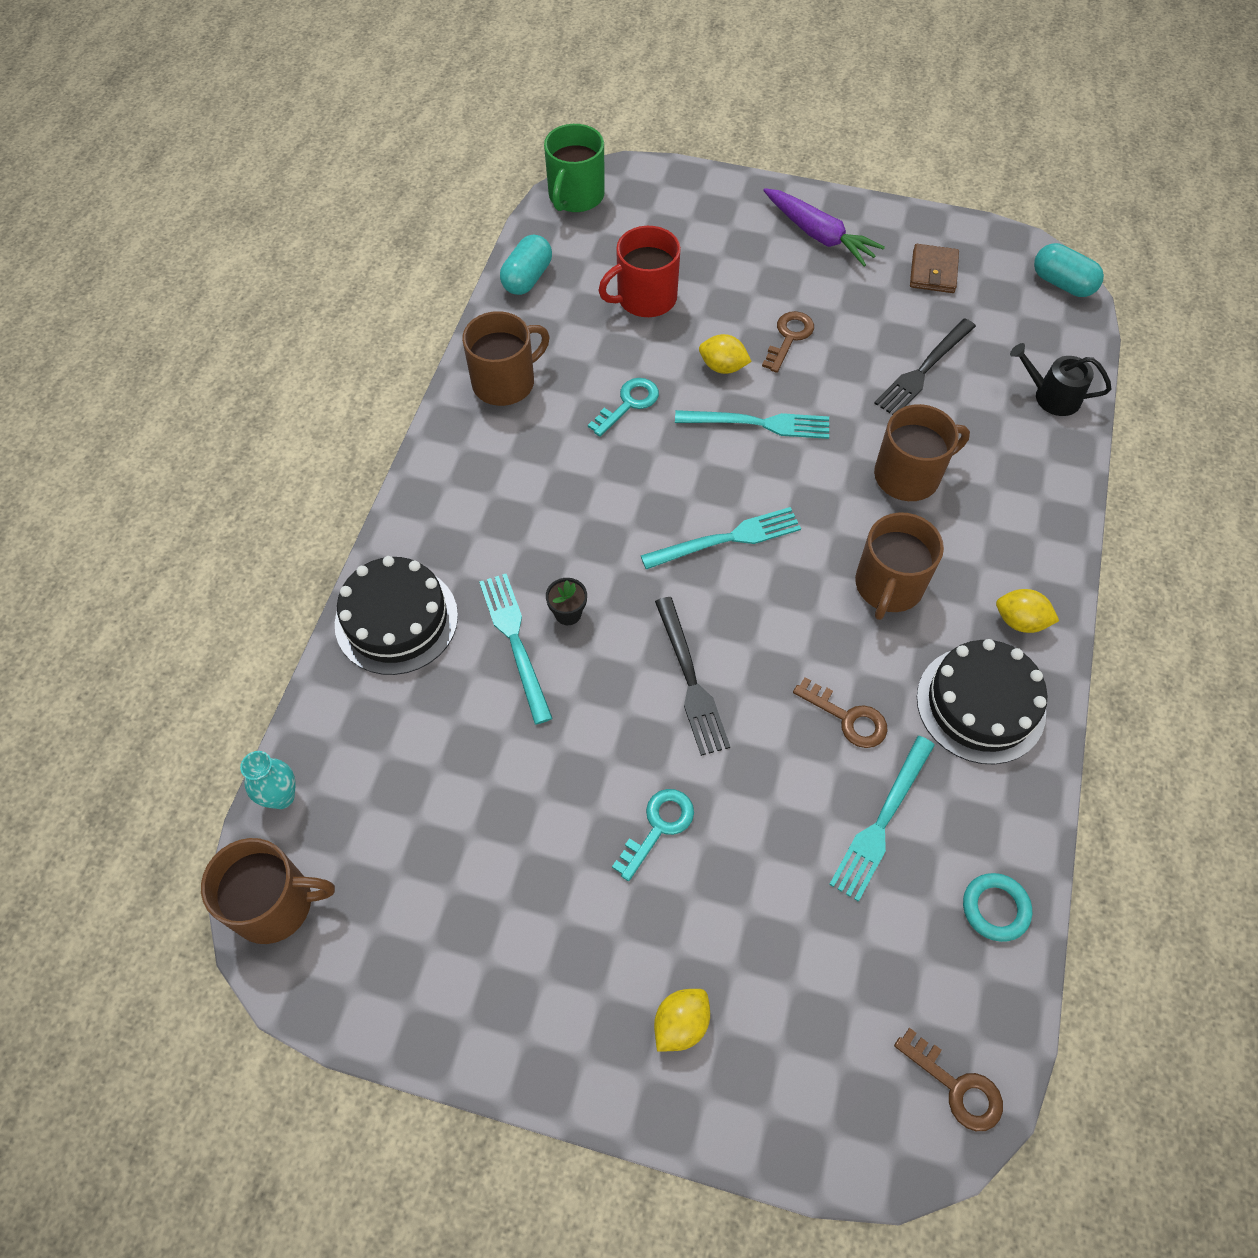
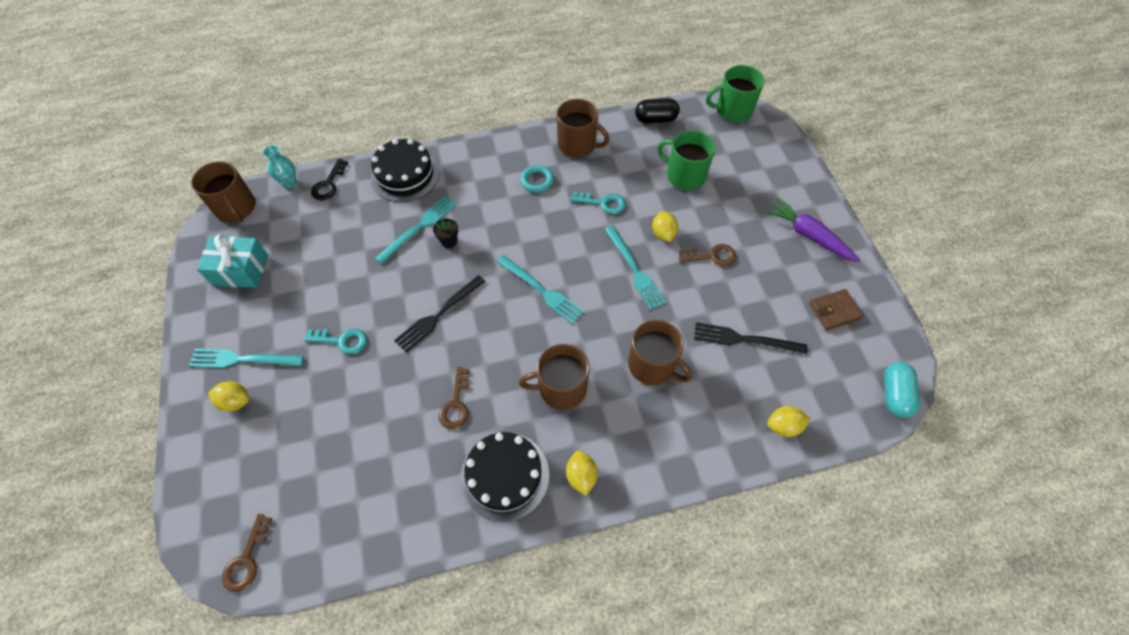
camera: 60 degrees right, 0 degrees up
(331, 737) = (328, 184): none -> black key
(421, 937) = (241, 270): none -> turquoise gift
(527, 278) = (655, 119): turquoise capsule -> black capsule
(645, 298) = (684, 175): red mug -> green mug
(818, 235) = (809, 235): purple carrot -> purple carrot turned 120 degrees clockwise
(882, 820) = (397, 451): turquoise fork -> turquoise fork (243, 359)
(995, 908) = (367, 539): turquoise ring -> turquoise ring (537, 181)
(1051, 396) = (783, 426): black watering can -> yellow lemon

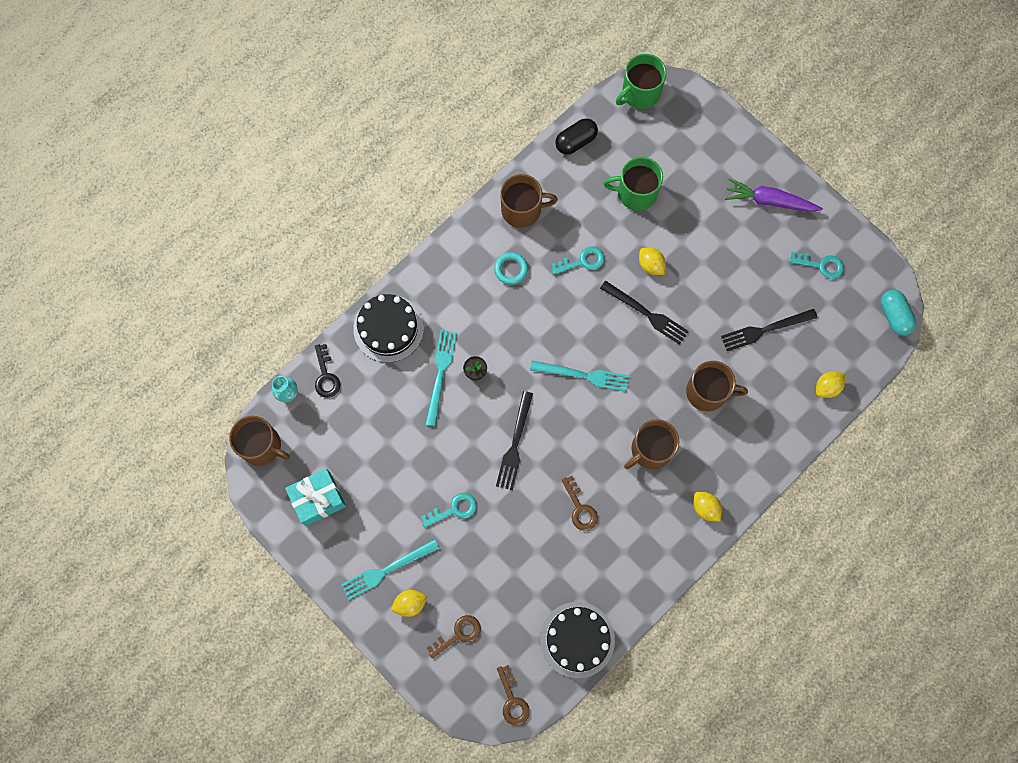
camera: 30 degrees left, 15 degrees up
(505, 476) = (651, 539): black cake -> black cake (577, 639)
(634, 269) = (646, 313): turquoise fork -> black fork
(712, 256) = (702, 266): brown key -> brown key (458, 634)
(834, 311) = (821, 265): brown wallet -> turquoise key

